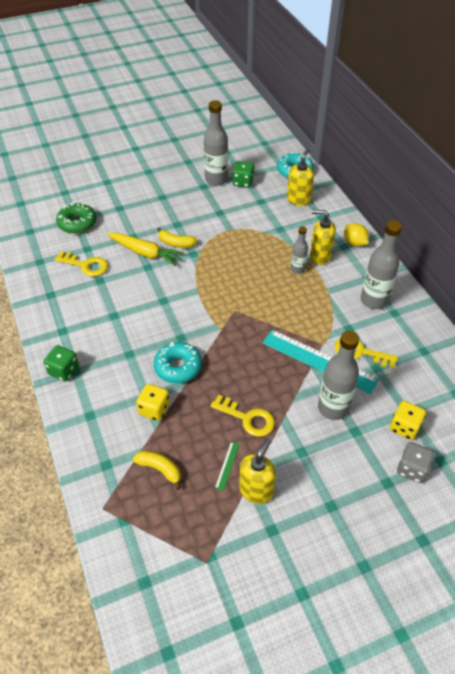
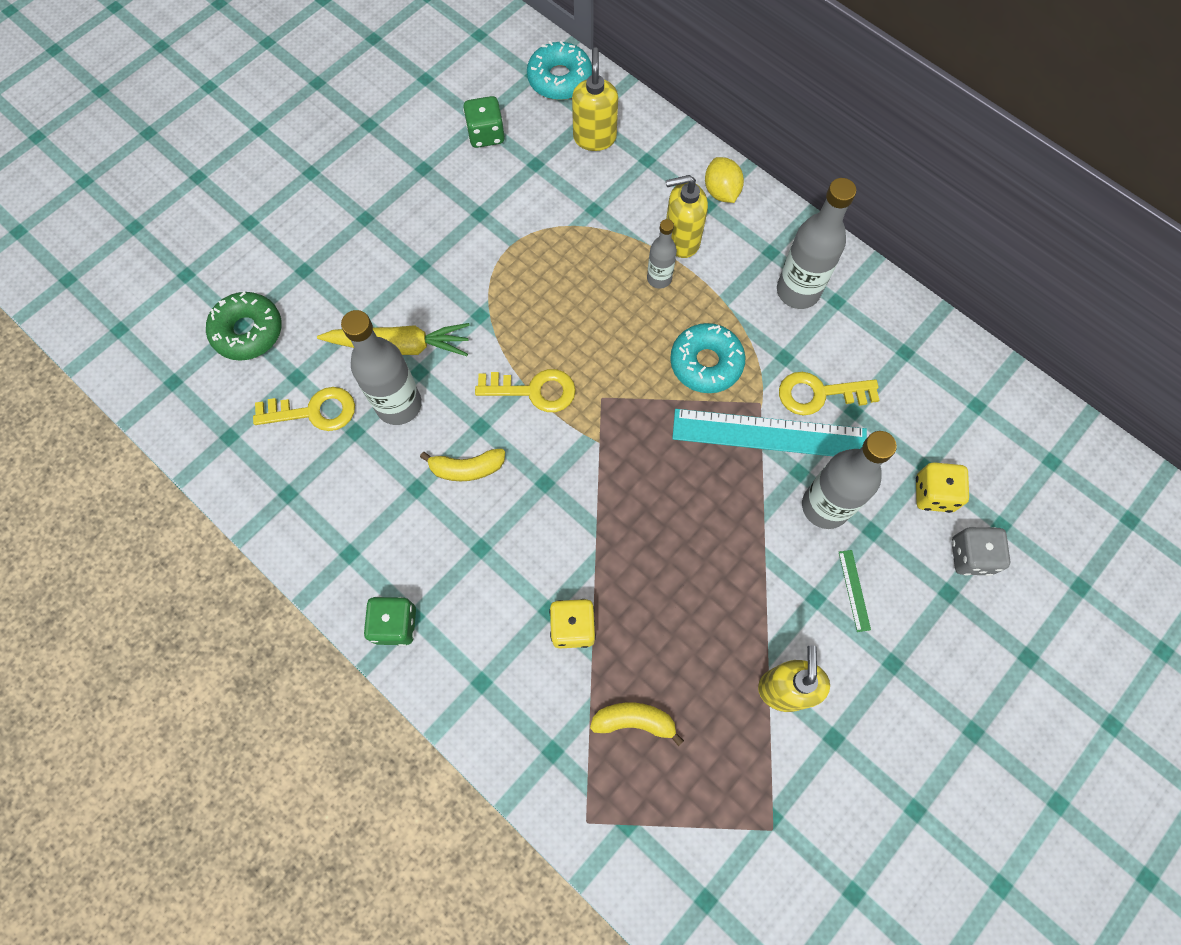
camera: 25 degrees left, 20 degrees up
(176, 243) = (441, 305): yellow banana -> yellow banana (467, 468)
(178, 367) = (568, 538): turquoise donut -> turquoise donut (706, 363)
(216, 179) = (438, 145): grey bottle -> grey bottle (399, 405)
(227, 465) = (725, 669): green ruler -> green ruler (854, 590)
(247, 418) = (715, 579): yellow key -> yellow key (534, 390)
(354, 243) = (721, 191): yellow lemon -> yellow lemon turned 45 degrees clockwise

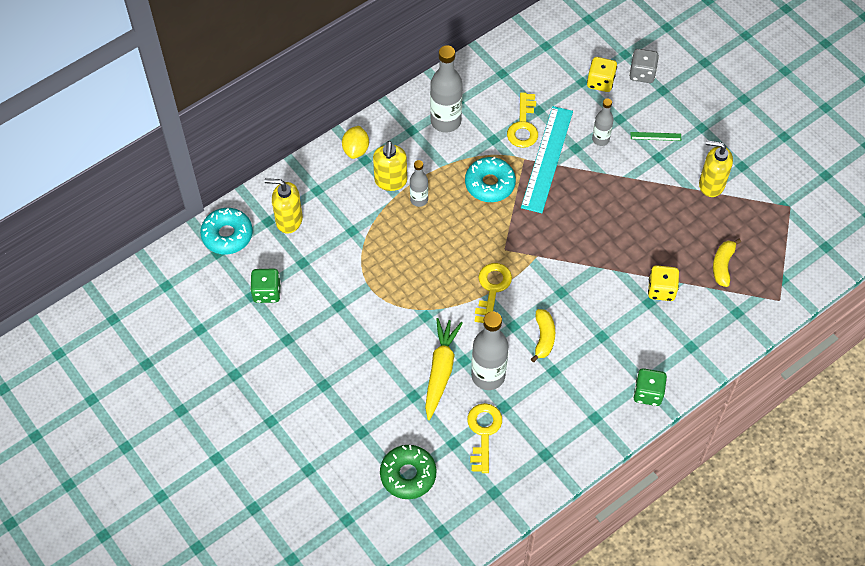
camera: 80 degrees left, 10 degrees down
(721, 191) = (356, 149): yellow lemon -> yellow lemon turned 75 degrees counterclockwise
(825, 506) = (600, 139): grey bottle -> grey bottle, size x0.56

